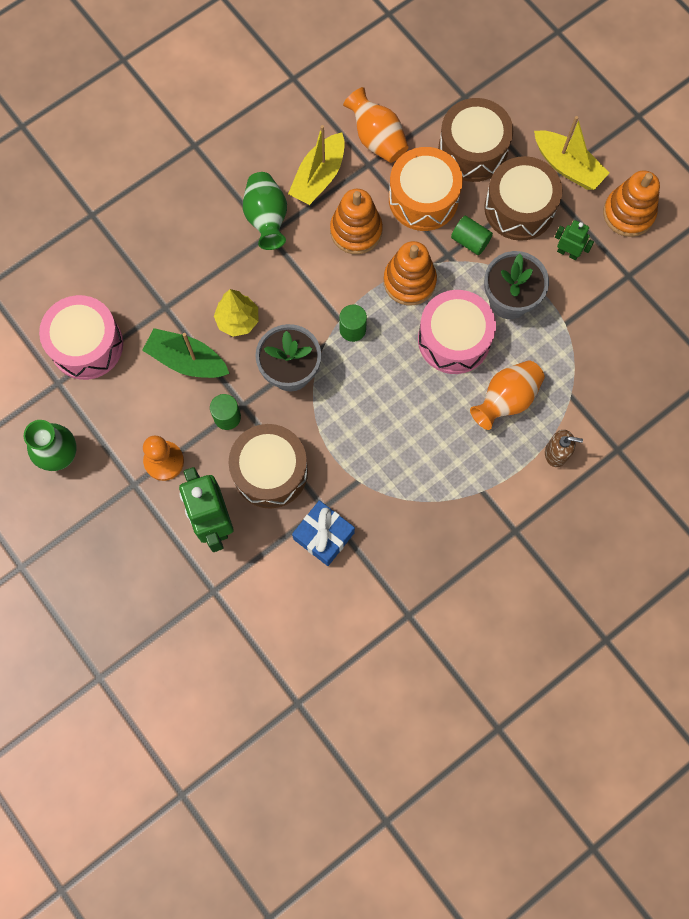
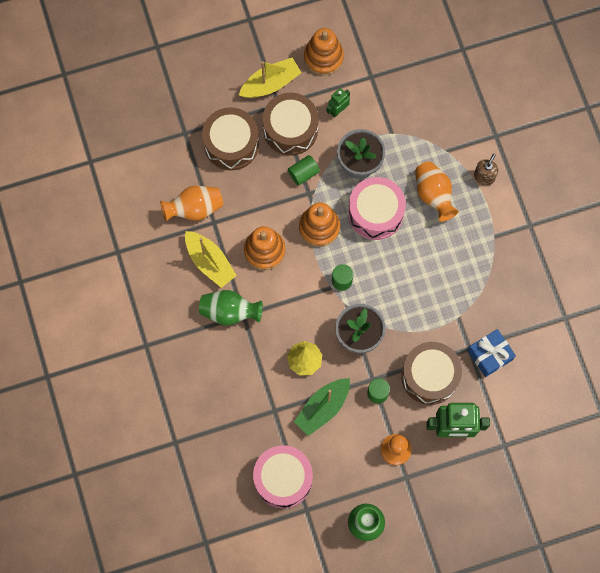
camera: 70 degrees left, 0 degrees up
(423, 198) = (257, 193): orange drum -> none

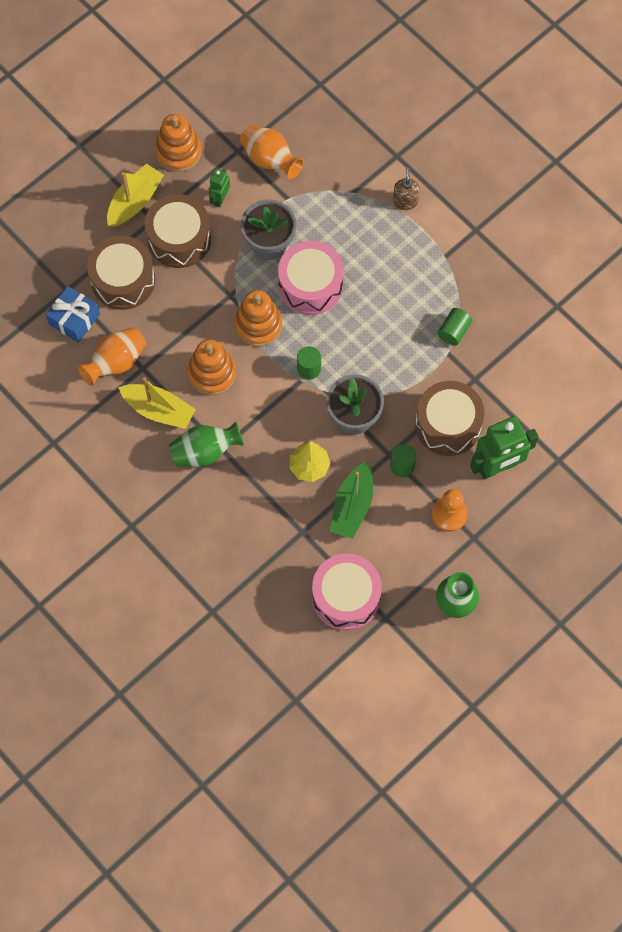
camera: 25 degrees left, 5 degrees down
(303, 173) = (215, 277): green cylinder -> green cylinder (454, 331)
(433, 195) = (362, 241): orange vase -> orange vase (270, 159)
(490, 355) = (499, 376): blue gift -> blue gift (74, 319)

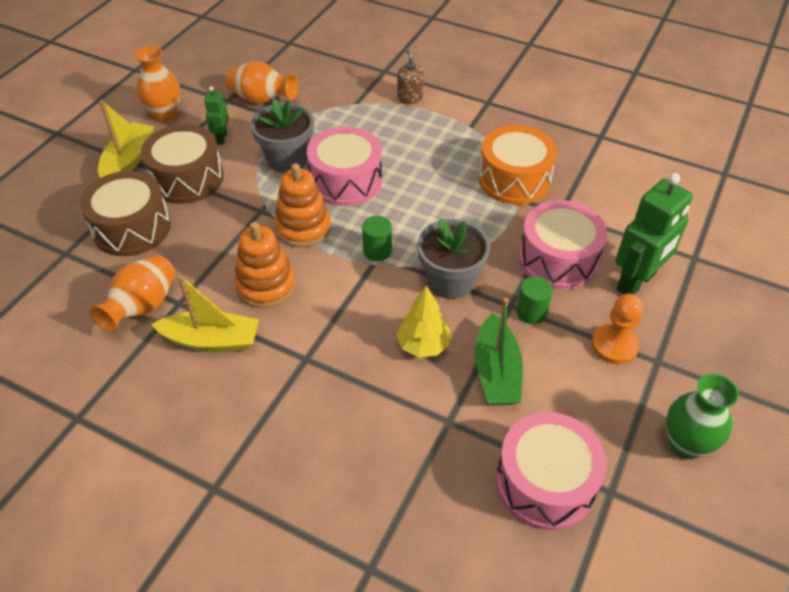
camera: 20 degrees left, 20 degrees down
(74, 319) = (80, 278): blue gift -> none
(178, 152) = (165, 114): orange stacking toy -> orange vase
(205, 452) = (286, 368): green vase -> none
(448, 425) = (558, 259): brown drum -> pink drum
(454, 331) = (514, 179): green cylinder -> orange drum

